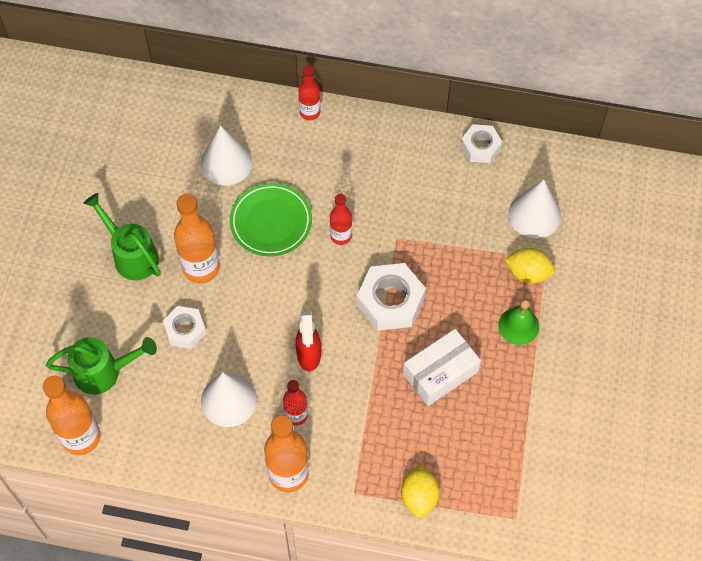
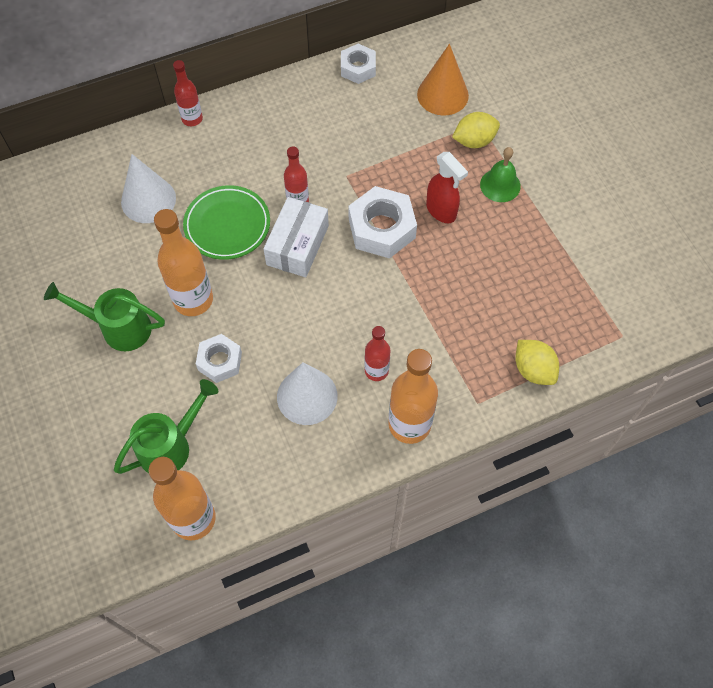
camera: 35 degrees left, 0 degrees up
(309, 355) = (347, 314): red spray bottle -> red spray bottle (441, 211)
(440, 373) = (469, 260): white box -> white box (297, 245)
(534, 215) = (442, 95): white cone -> orange cone

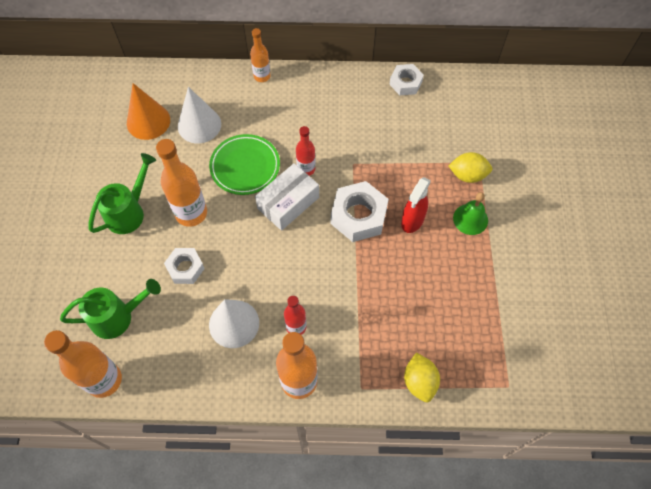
camera: 25 degrees right, 0 degrees up
(119, 328) = (129, 212): green watering can -> green watering can turned 90 degrees clockwise
(192, 119) = (262, 76): red bottle -> orange bottle
(441, 211) = (412, 221): red spray bottle -> red spray bottle turned 45 degrees clockwise
(442, 95) = (461, 128): orange cone -> orange cone (148, 121)

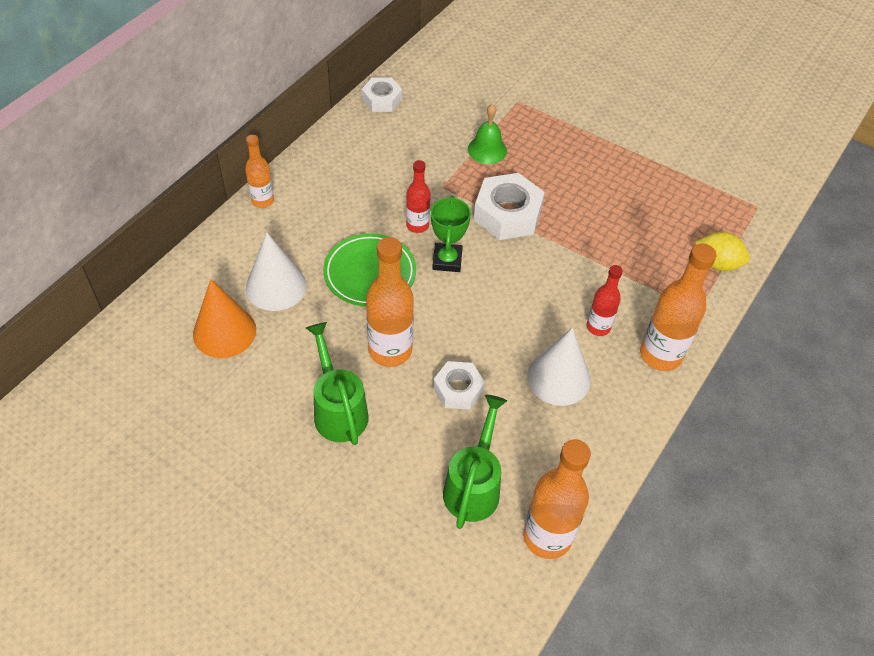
camera: 60 degrees left, 10 degrees down
(288, 203) = (447, 260): white box -> green trophy
(412, 221) = (544, 179): red spray bottle -> none
(467, 175) = (525, 115): yellow lemon -> none
(470, 219) = (574, 139): green bell -> green bell (487, 150)

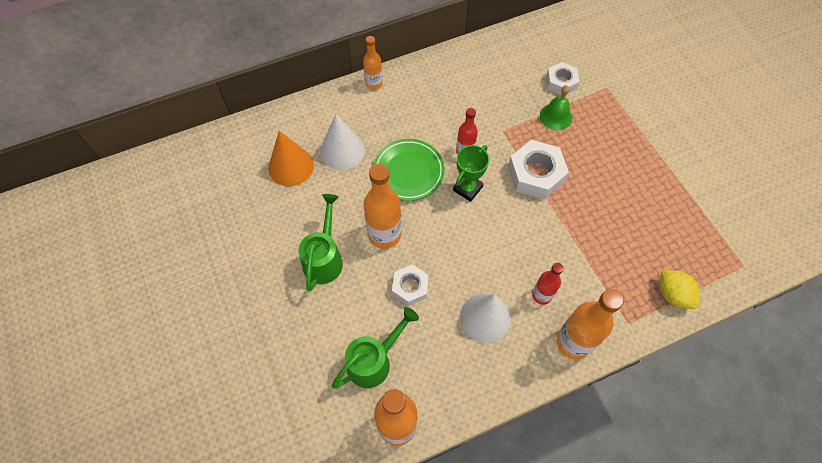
camera: 35 degrees right, 10 degrees up
(382, 99) = (505, 42): white nut -> white nut (561, 82)

